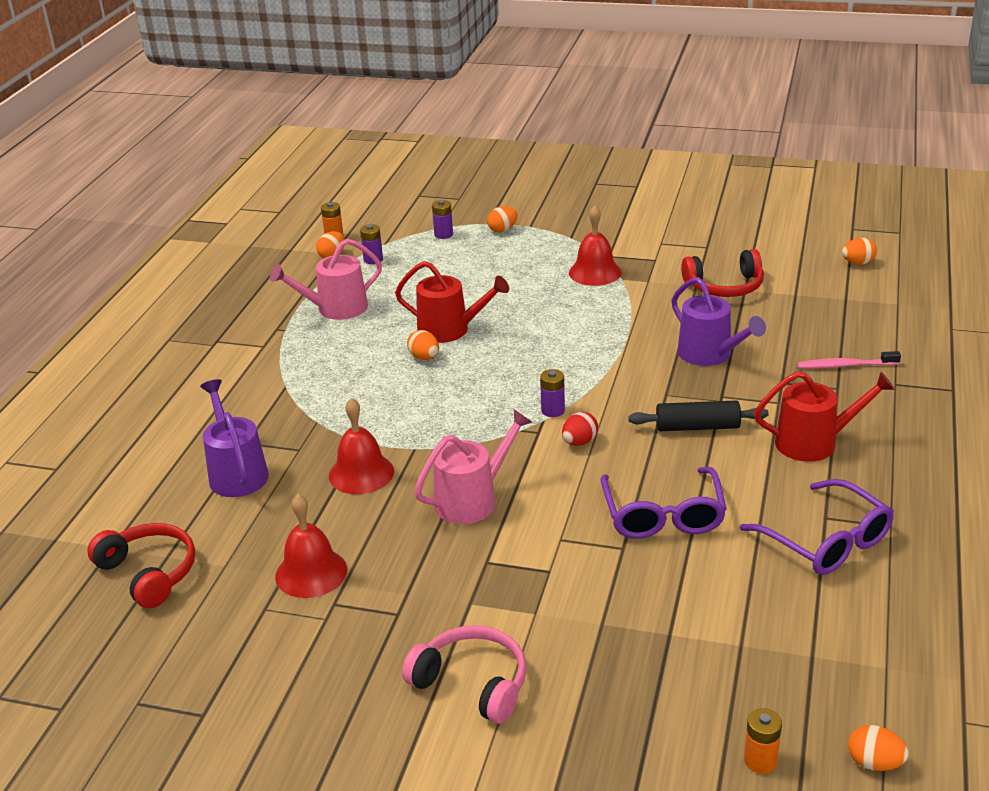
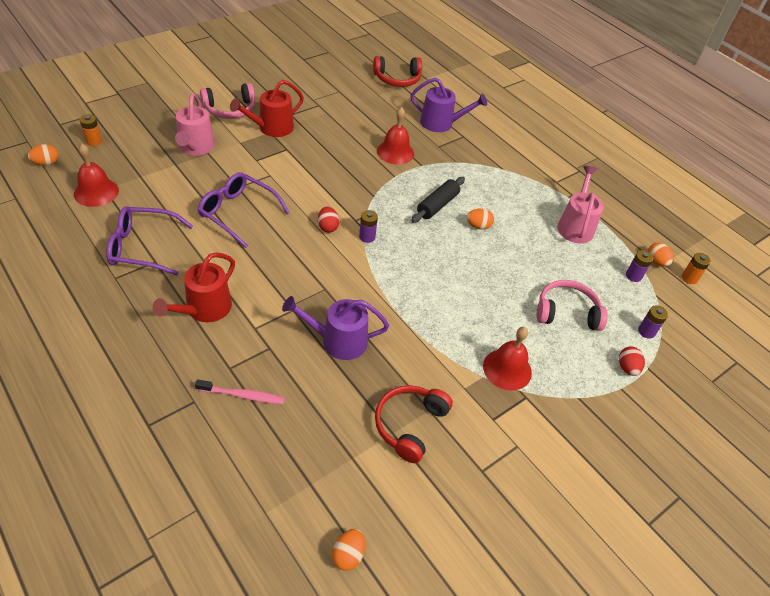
camera: 120 degrees right, 15 degrees up
(311, 572) = (344, 109): red bell -> red bell (96, 192)
(449, 329) = (500, 253): red watering can -> red watering can (272, 128)
(472, 500) = (332, 169): pink watering can -> pink watering can (195, 147)
(479, 271) = (566, 312): none -> pink headphones
(502, 230) = (627, 368): orange egg -> red egg
(697, 427) = (281, 276): black rolling pin -> black rolling pin (437, 205)
(845, 366) = (242, 395): pink toothbrush -> pink toothbrush turned 60 degrees clockwise

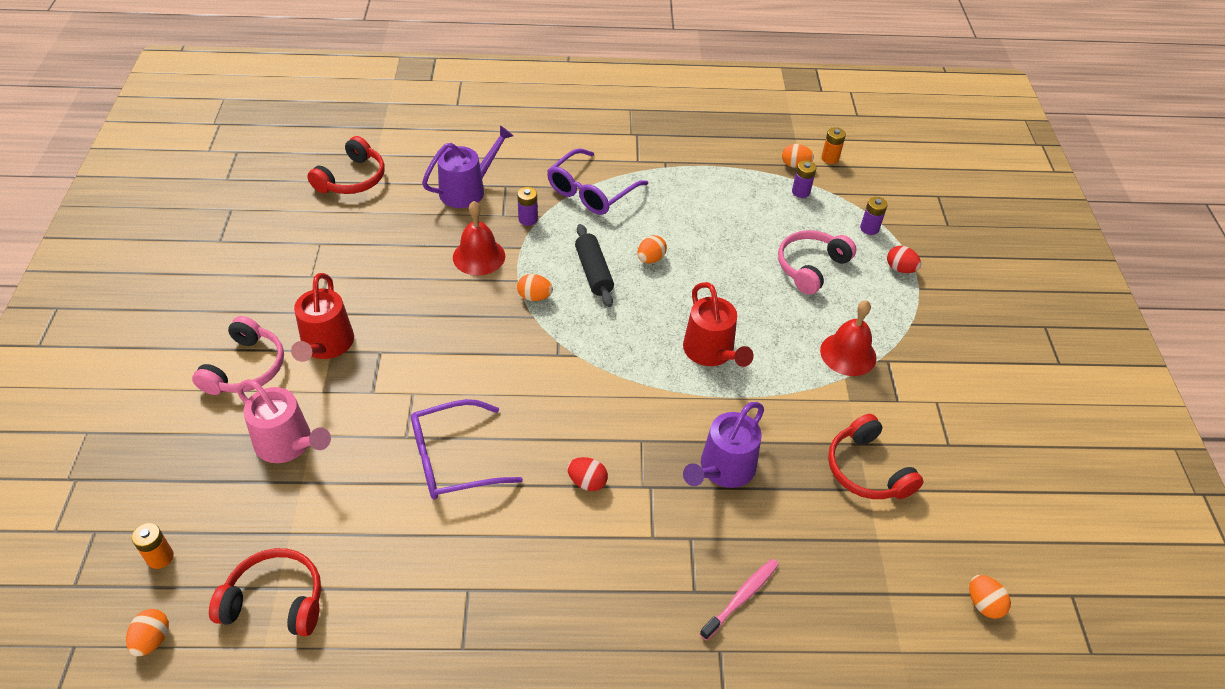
camera: 50 degrees left, 0 degrees up
(96, 192) = (275, 601): red bell -> red headphones
(142, 247) = (431, 592): purple glasses -> purple glasses (591, 192)
(204, 309) = (588, 573): red watering can -> red watering can (711, 352)
(328, 227) = (548, 385): red egg -> red egg (587, 482)
(367, 237) = (592, 359): purple battery -> purple battery (528, 219)
(389, 189) = (534, 297): none -> orange egg
(575, 226) = (709, 188): pink watering can -> none

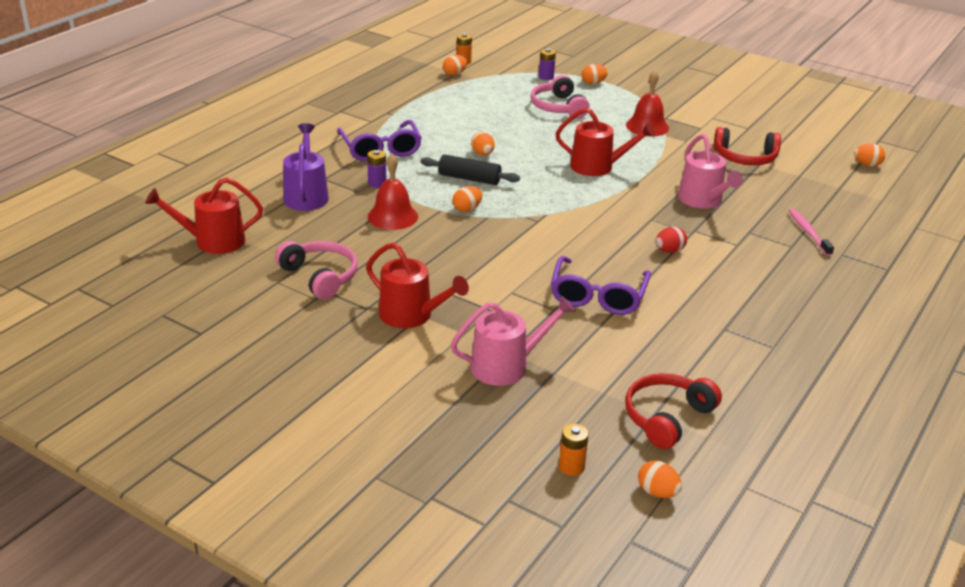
camera: 55 degrees left, 15 degrees down
(246, 368) = (393, 363): pink headphones -> pink headphones (320, 277)
(352, 179) = (213, 241): red headphones -> red watering can
(723, 469) = (703, 200): purple watering can -> pink watering can
(800, 192) = (483, 83): purple battery -> none
(900, 269) = (593, 83): red egg -> orange egg

